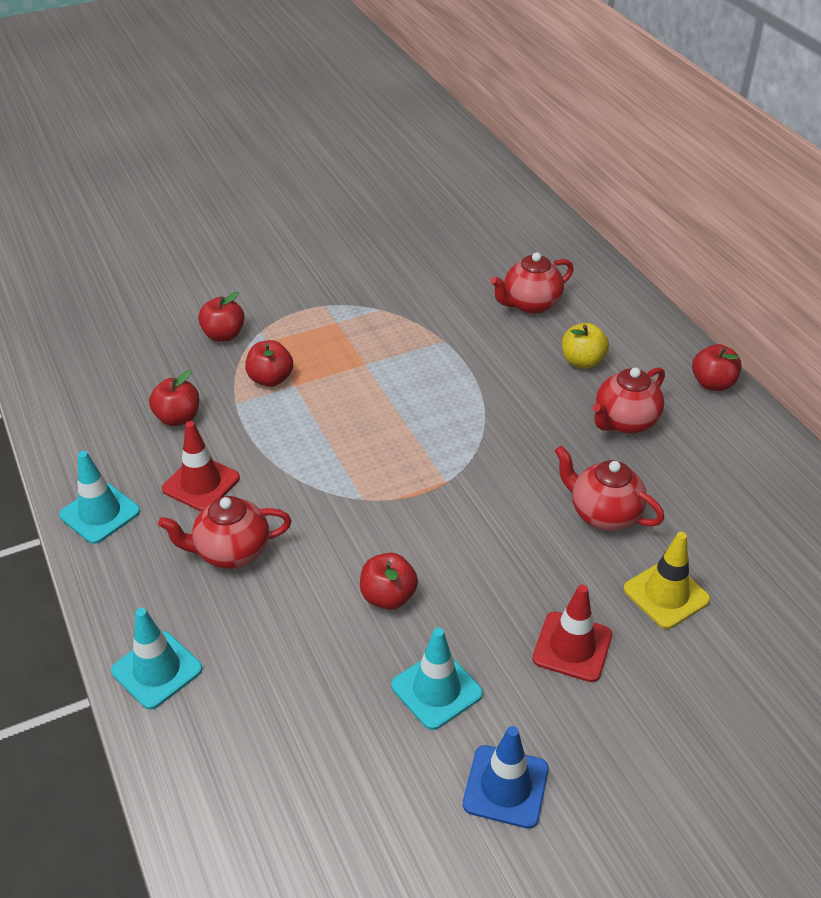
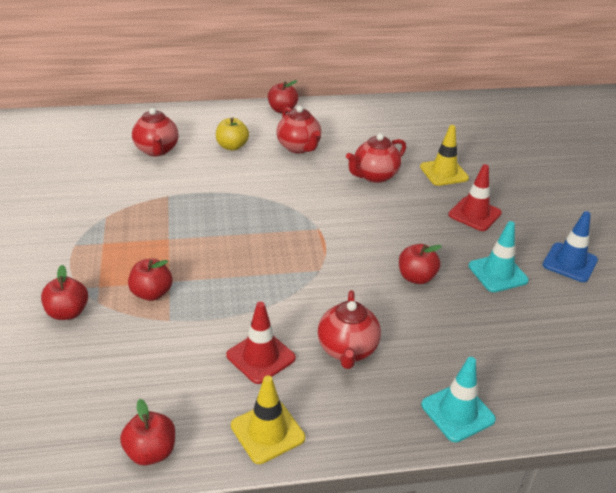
camera: 75 degrees left, 5 degrees down
(100, 513) = (267, 432): turquoise traffic cone -> yellow traffic cone
(178, 418) = (166, 360): red apple -> red apple (151, 452)

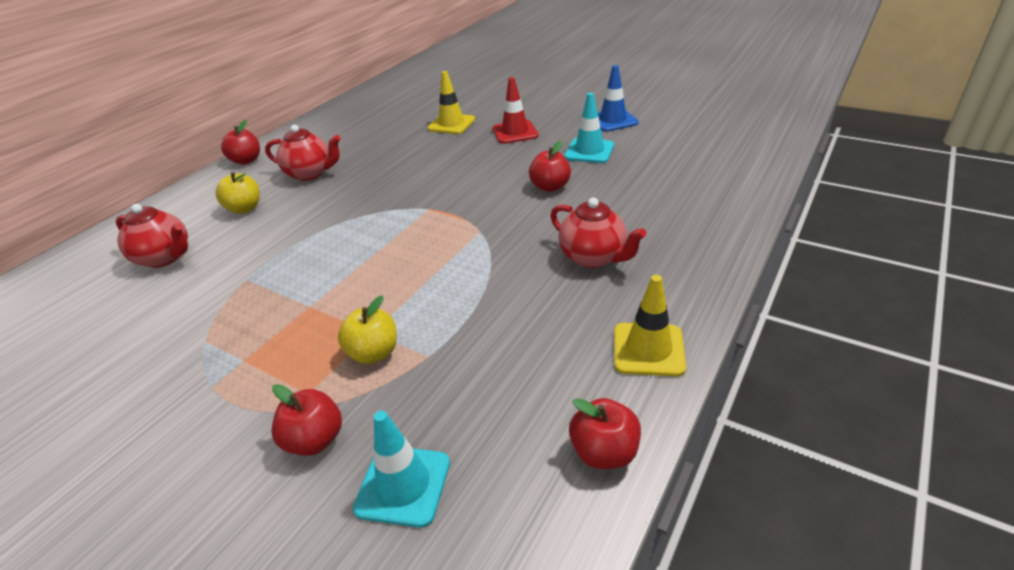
camera: 45 degrees left, 0 degrees up
(152, 293) = (373, 353): red apple -> yellow apple
(261, 357) = (549, 312): red traffic cone -> none
(374, 176) = (407, 154): red teapot -> none
(457, 412) = (715, 232): turquoise traffic cone -> turquoise traffic cone (403, 485)

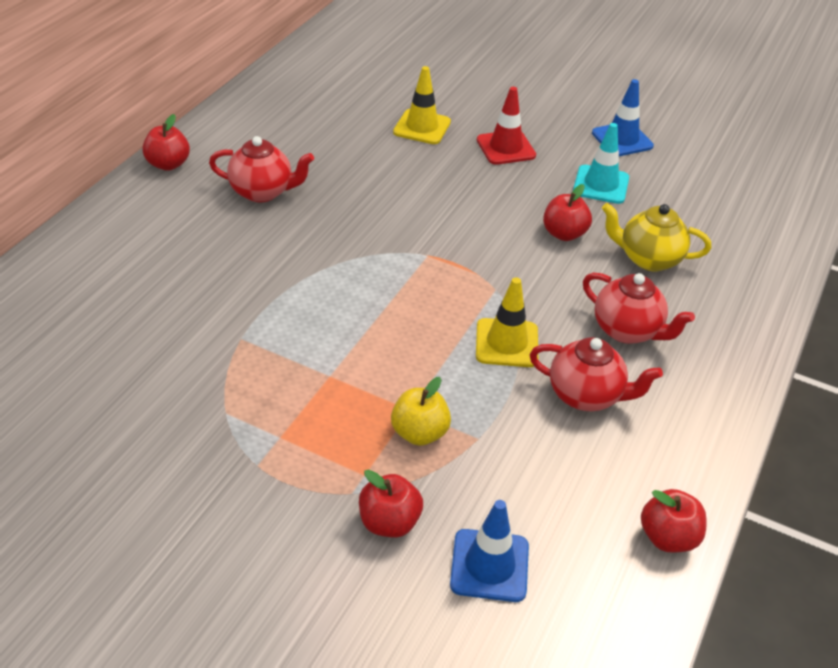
camera: 10 degrees left, 5 degrees up
(165, 257) = (127, 304): red teapot -> red teapot (586, 395)
(244, 208) = (198, 239): yellow apple -> none
(403, 485) = (489, 565): turquoise traffic cone -> blue traffic cone
(622, 201) = (648, 259): none -> yellow teapot
(648, 349) = (696, 438): yellow traffic cone -> yellow traffic cone (506, 343)

